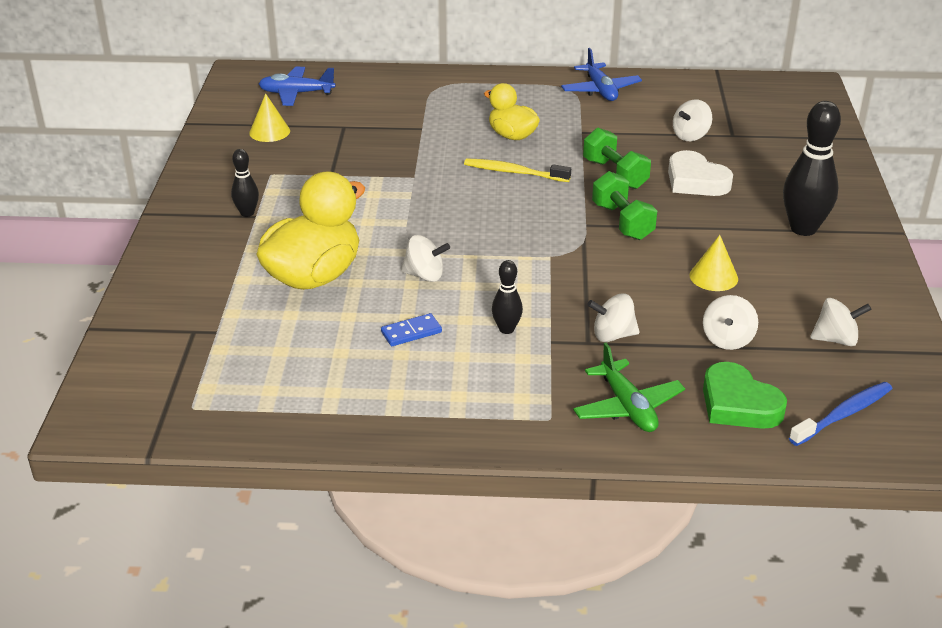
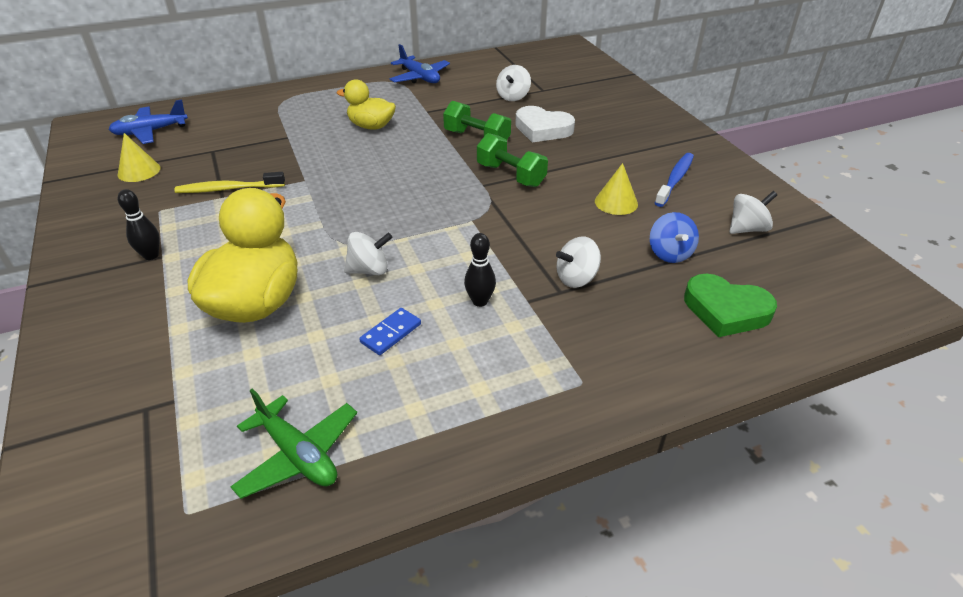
camera: 25 degrees left, 5 degrees up
(514, 172) = (392, 156): yellow toothbrush -> yellow toothbrush (228, 189)
(627, 407) = (640, 345): green plane -> green plane (298, 455)
(727, 339) = (669, 253): white spinning top -> blue spinning top
(803, 229) = (649, 147): black bowling pin -> none
(843, 414) = (809, 293): blue toothbrush -> blue toothbrush (675, 180)

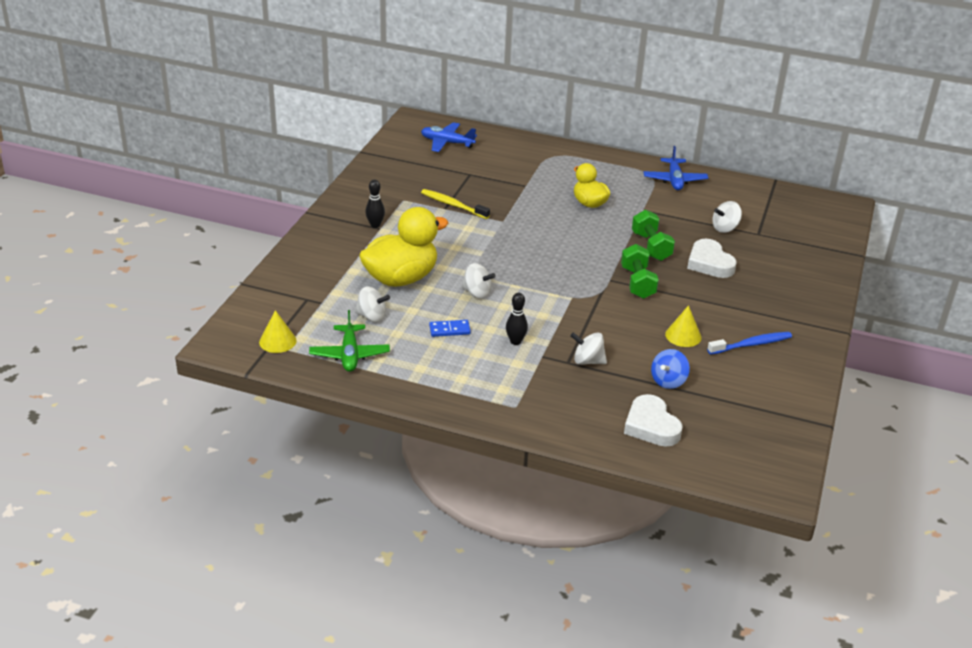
camera: 40 degrees right, 5 degrees down
(139, 171) = (415, 168): yellow cone -> yellow cone (277, 341)
(726, 310) = (651, 426): green heart -> white heart
(747, 229) = (748, 398): white spinning top -> white spinning top (372, 316)

